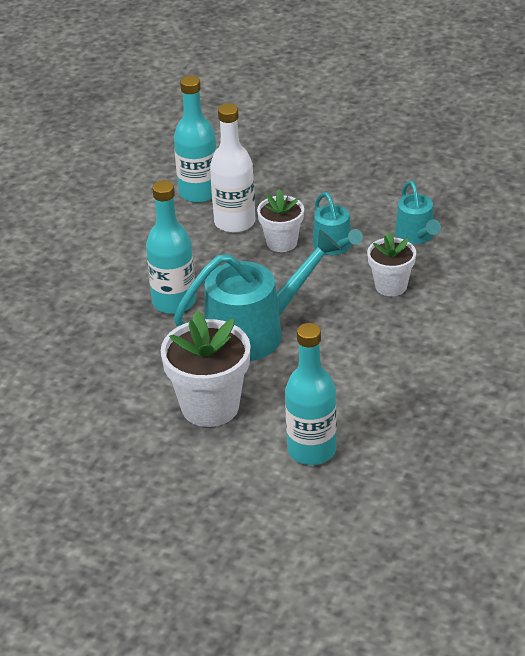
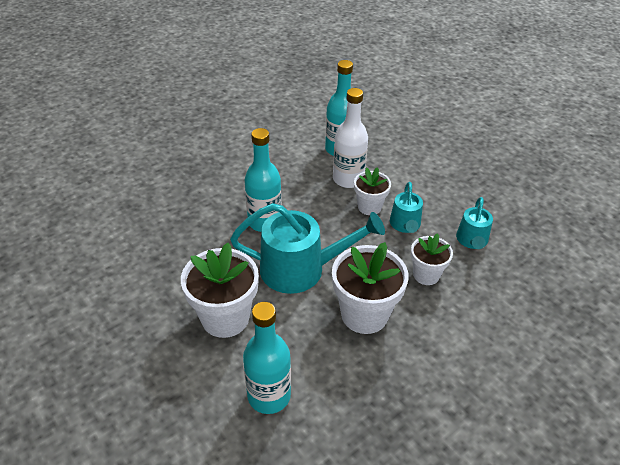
camera: 25 degrees right, 5 degrees up
(353, 346) = (364, 314): none -> white flower pot

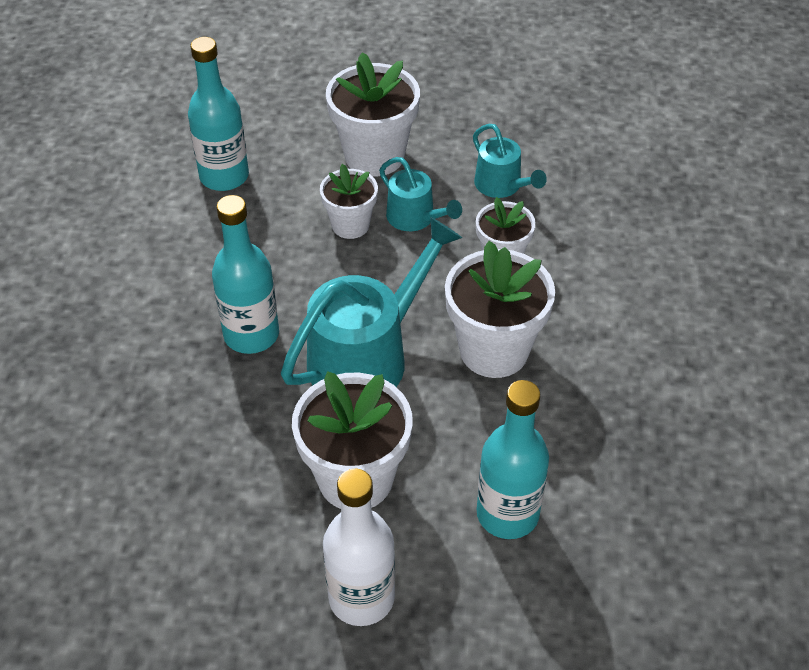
camera: 45 degrees left, 5 degrees up
(348, 179) = (283, 208): white bottle -> white bottle (361, 598)
(421, 184) = (374, 156): none -> white flower pot

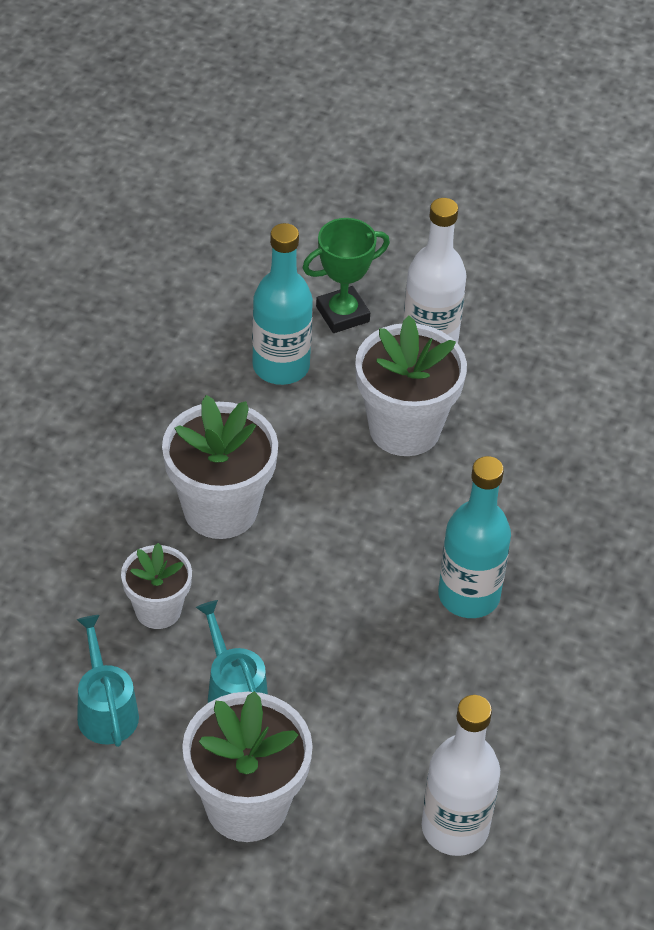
camera: 165 degrees left, 0 degrees up
(224, 176) = (455, 828): turquoise bottle -> white bottle
(350, 225) = (315, 705): white flower pot -> none
(367, 356) = (353, 539): turquoise watering can -> none
(470, 604) = (342, 314): none -> green trophy

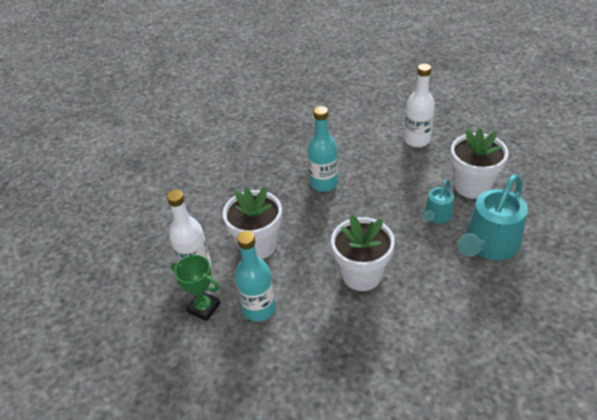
camera: 120 degrees left, 5 degrees down
(106, 710) = (489, 244): turquoise watering can -> turquoise watering can, size x1.85
(158, 610) = (430, 260): white flower pot -> none

